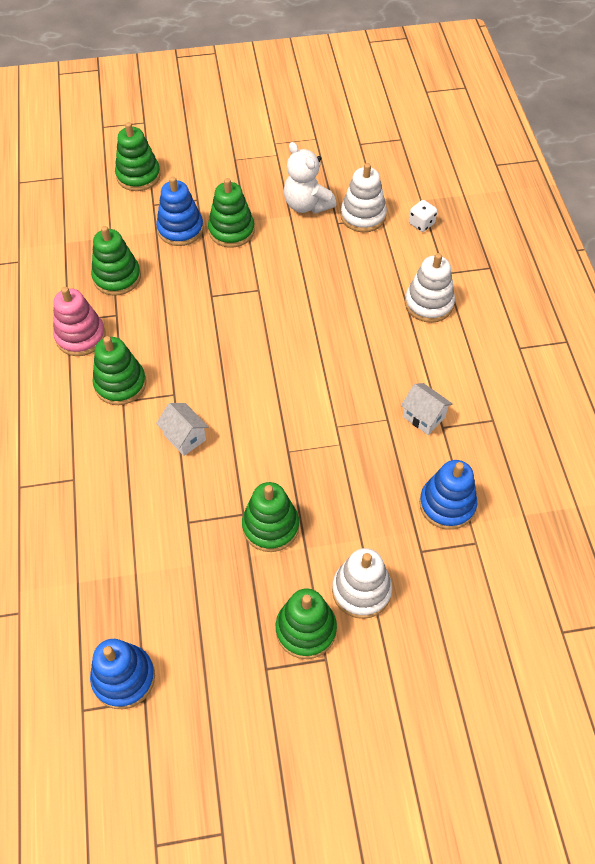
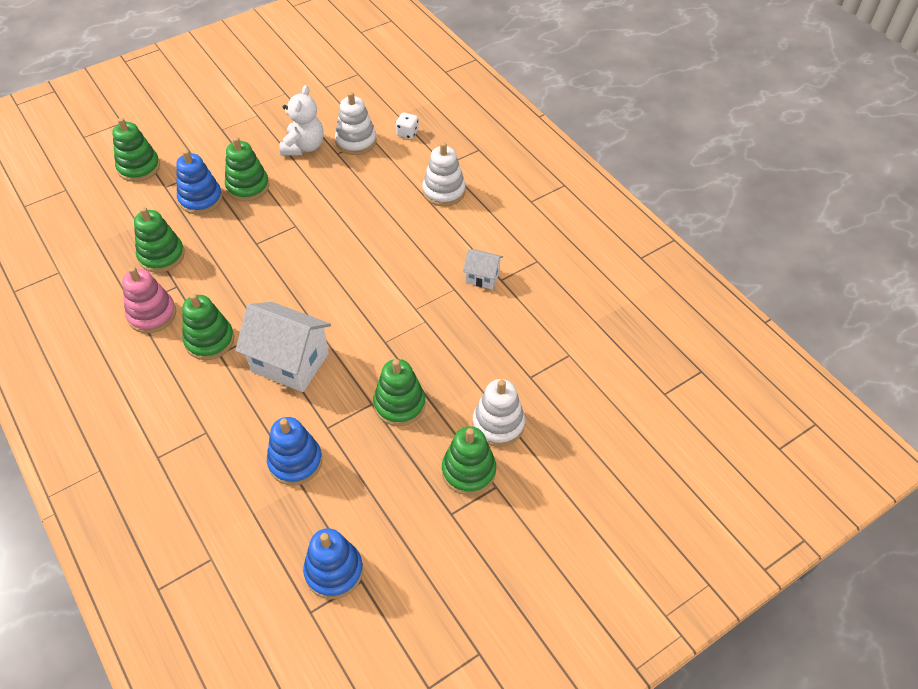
camera: 25 degrees left, 5 degrees down
(184, 437) = (290, 362): white house -> white house, size x1.95
(307, 205) = (304, 147): white teddy bear -> white teddy bear turned 105 degrees counterclockwise
(447, 504) = (533, 335): blue stacking toy -> blue stacking toy (295, 462)

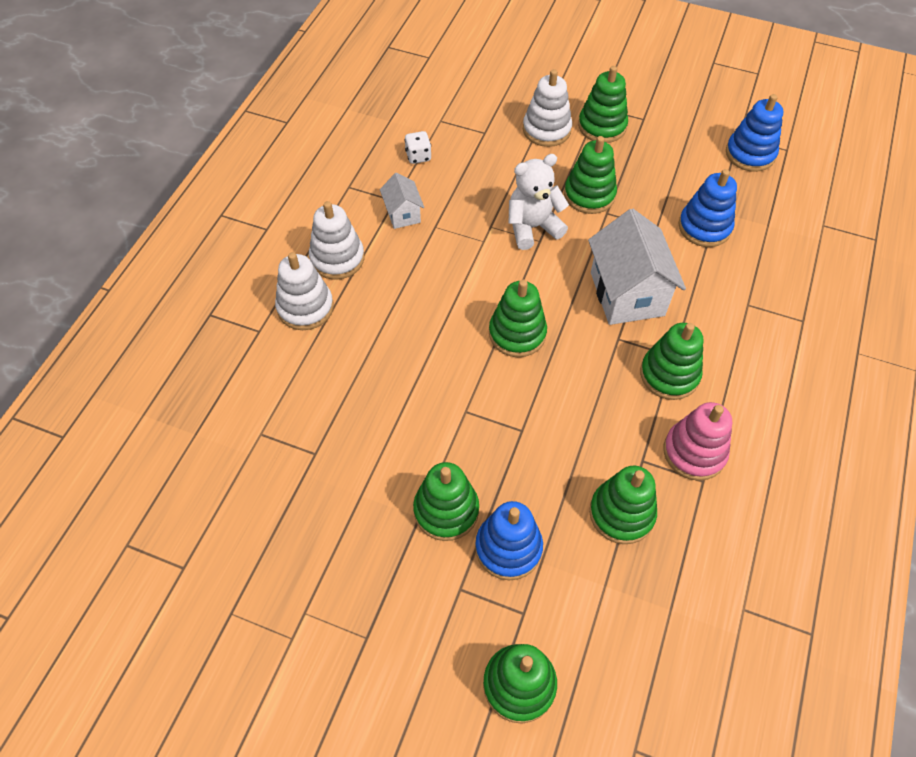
camera: 125 degrees left, 5 degrees up
(304, 147) = (329, 500): white teddy bear -> white teddy bear (532, 227)
(322, 281) = (517, 333): none -> green stacking toy
(356, 141) = (278, 447): white stacking toy -> white stacking toy (337, 258)
(407, 133) = (225, 401): white dice -> white dice (418, 156)

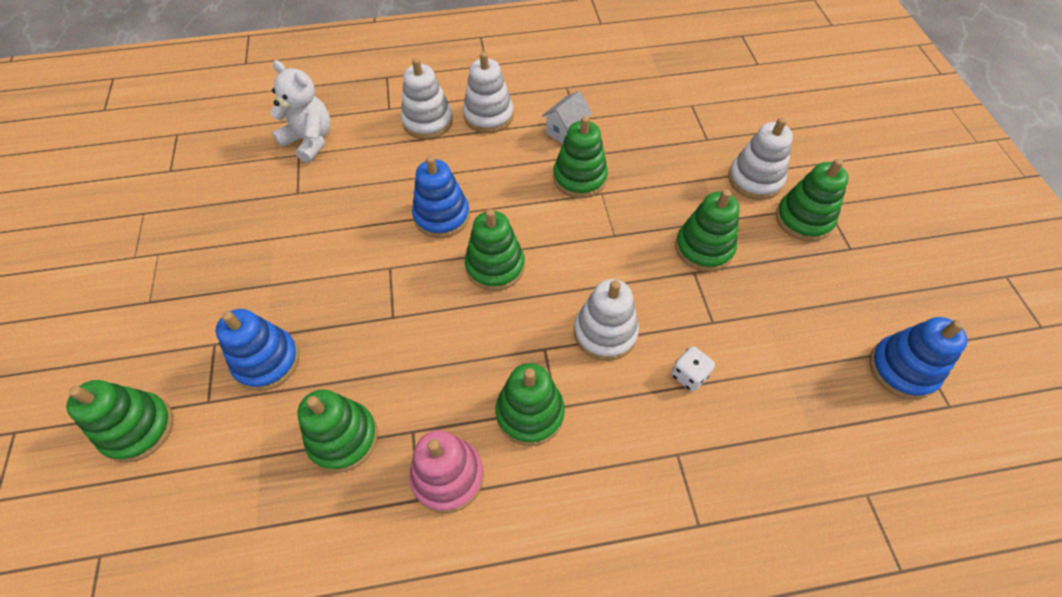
camera: 60 degrees right, 0 degrees up
(418, 156) = (637, 111): white dice -> white dice (689, 375)
(446, 510) = (284, 299): green stacking toy -> green stacking toy (579, 178)
(532, 227) = (625, 223): white teddy bear -> white teddy bear (310, 141)
(627, 294) = (605, 333): white house -> white stacking toy
(704, 227) = (750, 367): blue stacking toy -> blue stacking toy (442, 216)

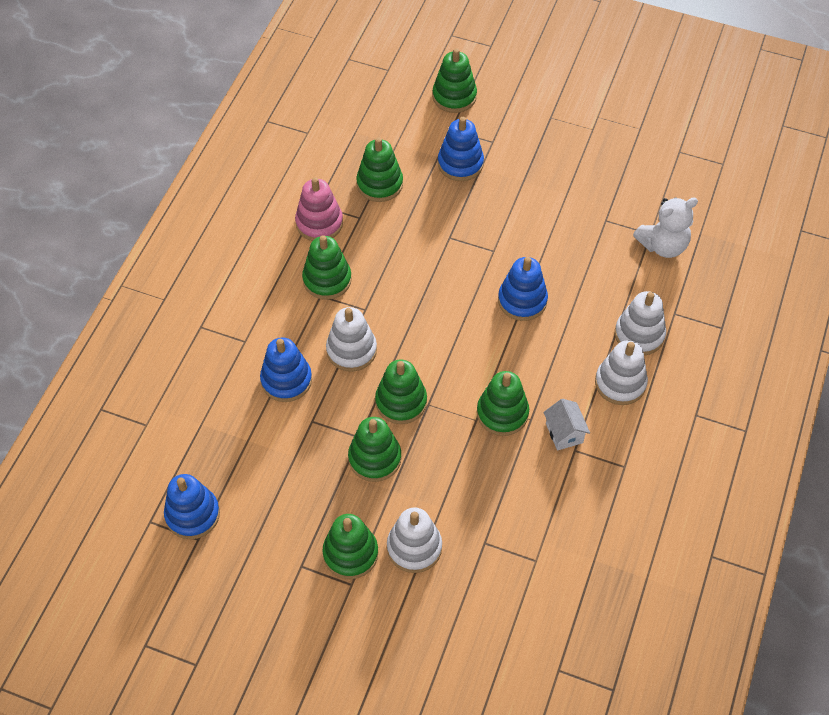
camera: 120 degrees right, 0 degrees up
(495, 266) = (451, 313): green stacking toy -> green stacking toy (401, 402)
(689, 375) = (286, 380): white dice -> blue stacking toy

